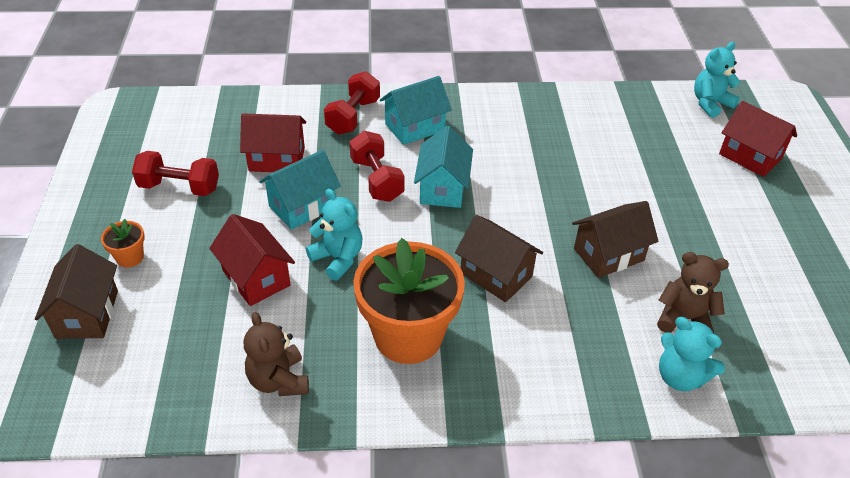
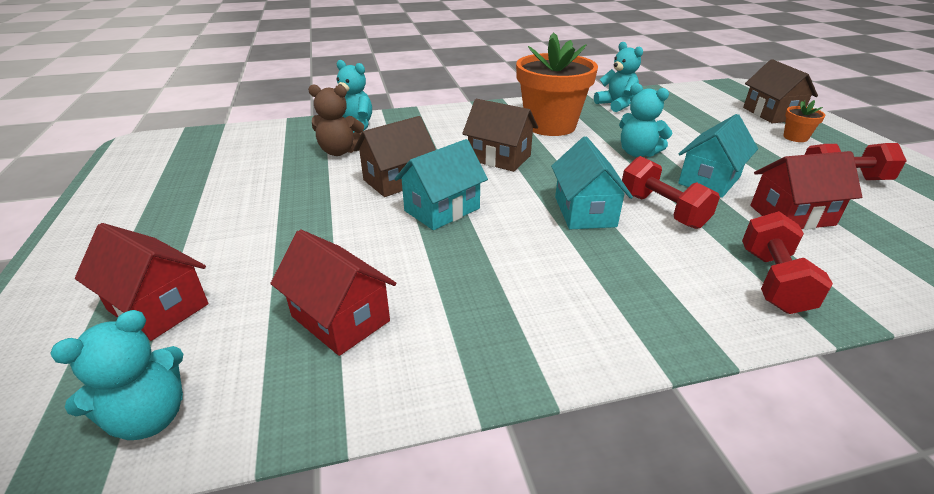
camera: 170 degrees right, 10 degrees down
(256, 278) = (687, 138): red house -> red house (340, 318)
(279, 380) = (616, 105): brown teddy bear -> turquoise teddy bear
(415, 127) = (673, 278): turquoise house -> turquoise house (442, 209)

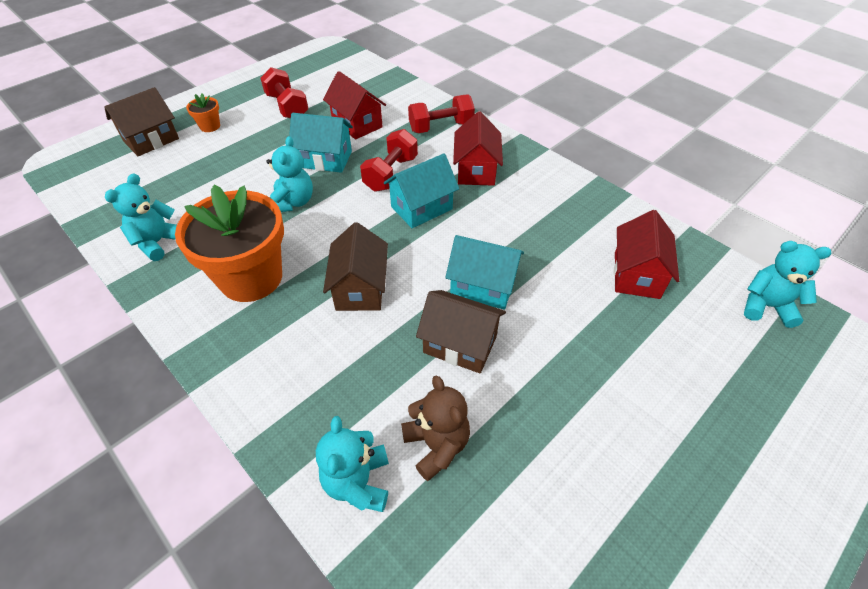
camera: 120 degrees left, 15 degrees up
(158, 307) = (734, 380): red house -> red house (476, 170)

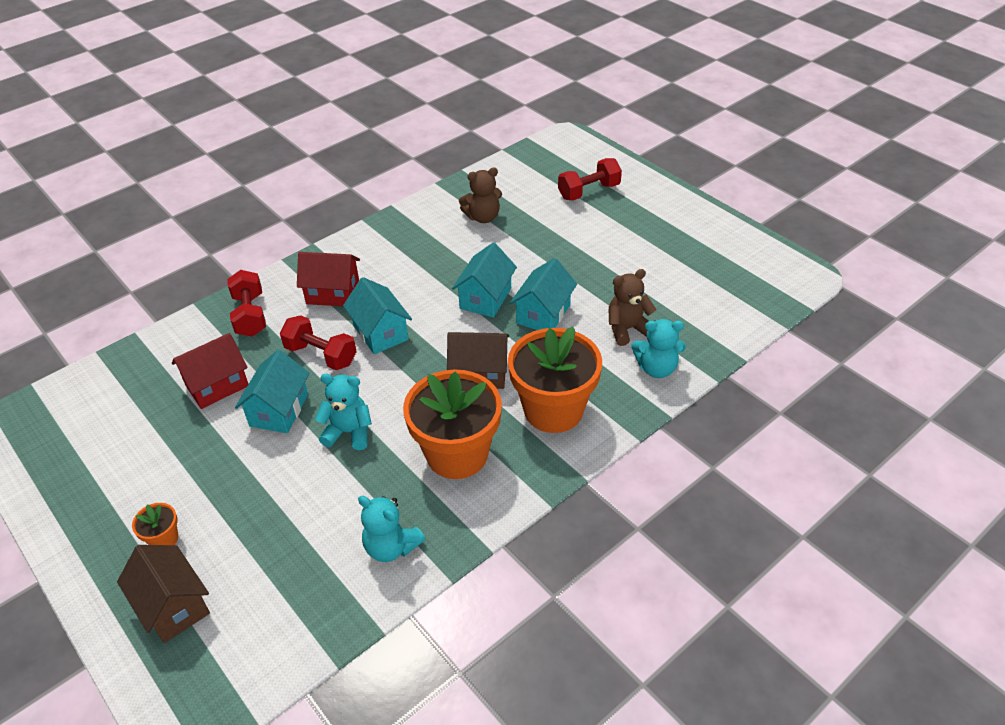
camera: 85 degrees left, 5 degrees down
(287, 107) = (149, 457): red dumbbell -> red dumbbell (589, 191)
(297, 358) = (553, 410): none -> orange flower pot
(460, 344) = (543, 314): brown house -> turquoise house
(636, 275) = (483, 217): red house -> brown teddy bear
(766, 306) = (518, 167): turquoise teddy bear -> none

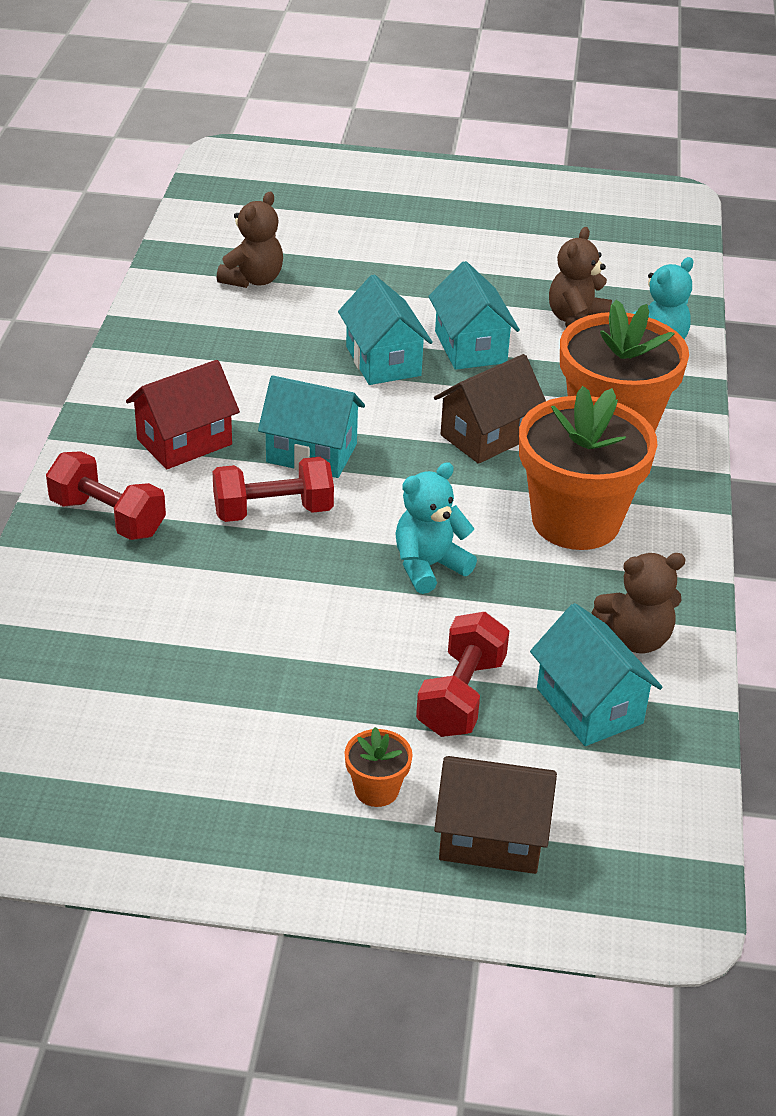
camera: 45 degrees left, 5 degrees down
(217, 385) = (187, 611): red house -> none
(279, 410) = (310, 591): turquoise house -> turquoise house (589, 706)
(391, 547) = (635, 638): turquoise teddy bear -> brown teddy bear
(589, 191) = (341, 203): red dumbbell -> red dumbbell (461, 696)

